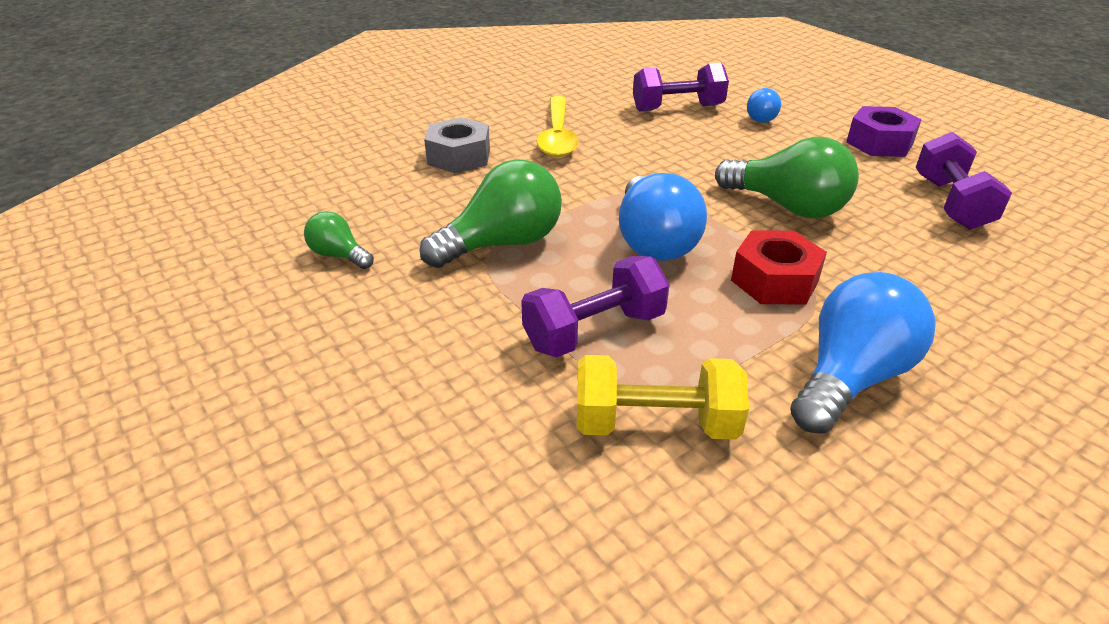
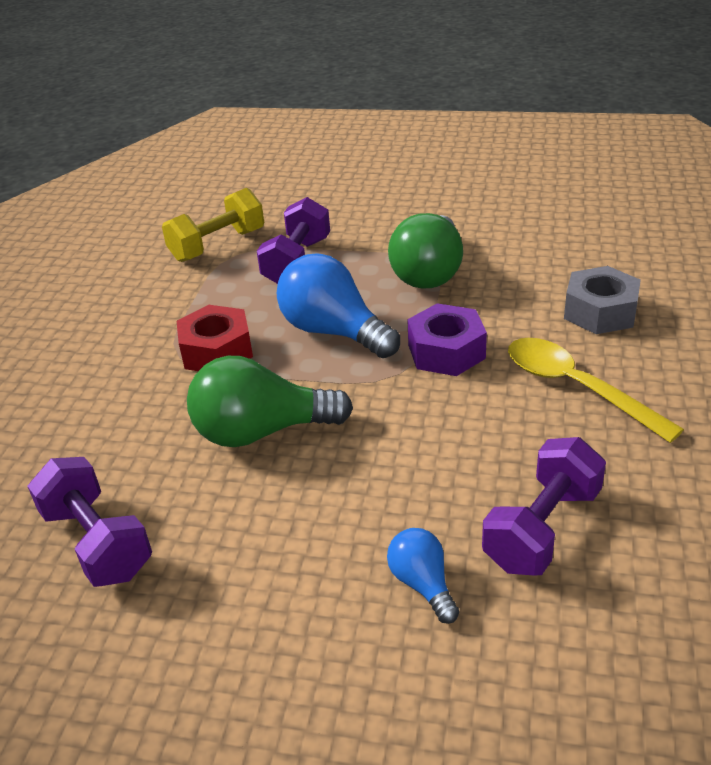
camera: 140 degrees right, 0 degrees up
(339, 255) = (504, 216): green light bulb -> none
(850, 377) = (128, 316): blue light bulb -> none
(879, 143) = (228, 628): purple nut -> purple nut (446, 351)

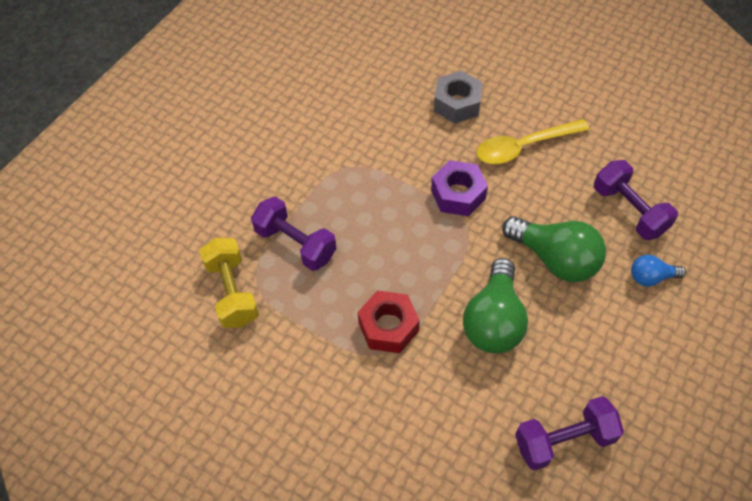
camera: 70 degrees left, 20 degrees up
(334, 332) = (403, 248): blue light bulb -> none
(429, 273) = (361, 170): green light bulb -> green light bulb (555, 259)

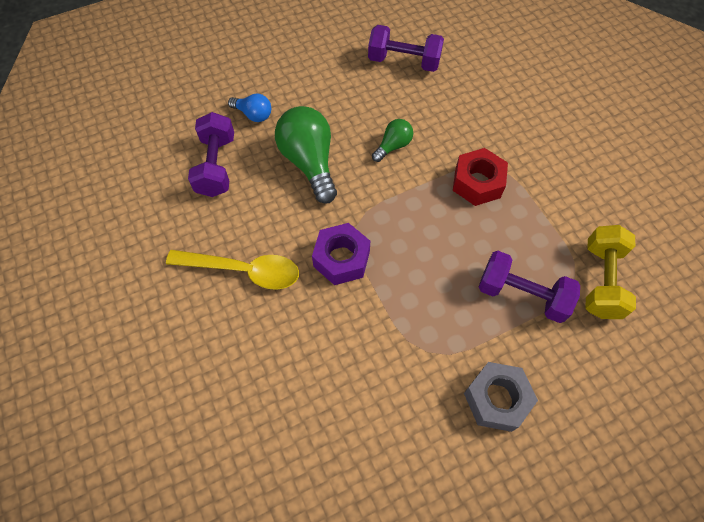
camera: 150 degrees left, 5 degrees up
(296, 244) = (522, 295): purple dumbbell -> purple dumbbell turned 45 degrees counterclockwise
(457, 103) = (262, 361): grey nut -> grey nut (496, 399)
(494, 320) = (393, 146): green light bulb -> green light bulb, size x0.52

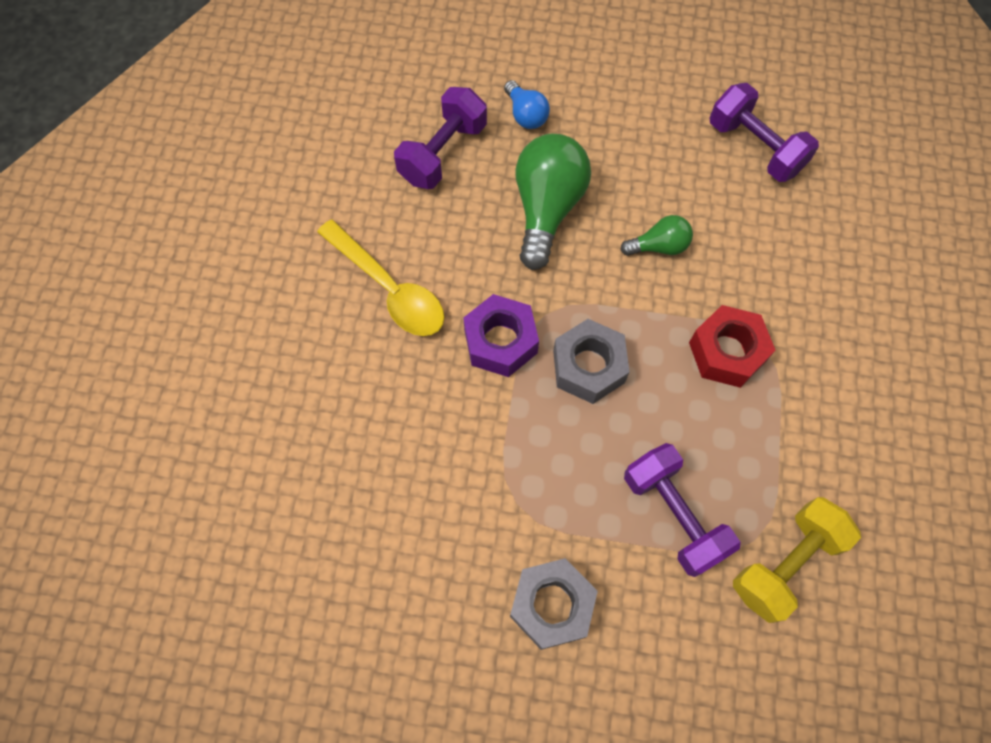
camera: 35 degrees right, 5 degrees up
(406, 240) = (588, 367): none -> grey nut

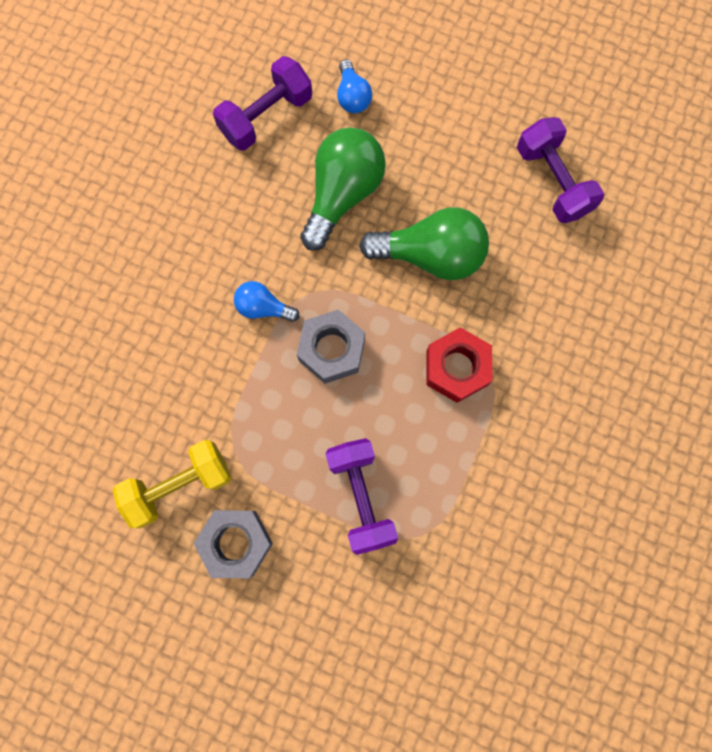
camera: 15 degrees right, 10 degrees up
(389, 289) = (182, 234): yellow spoon -> none
(500, 341) = (263, 307): purple nut -> blue light bulb
(659, 246) = (431, 255): green light bulb -> green light bulb, size x1.92
(785, 563) = (440, 562): yellow dumbbell -> yellow dumbbell (179, 485)

